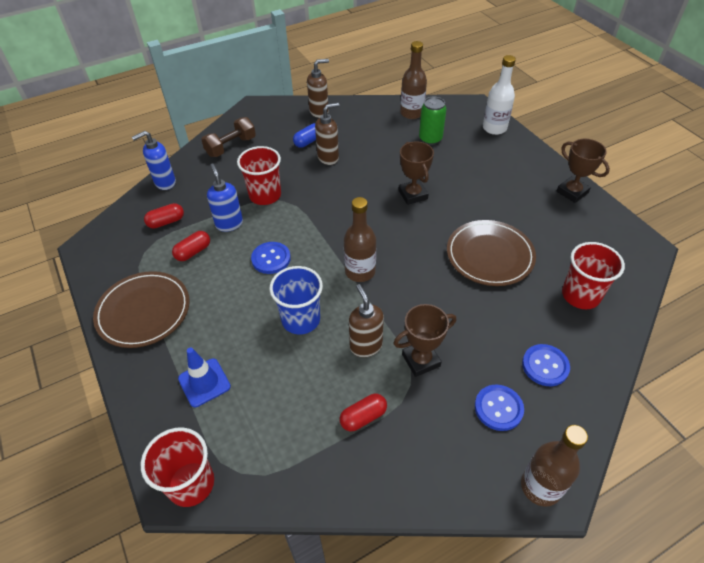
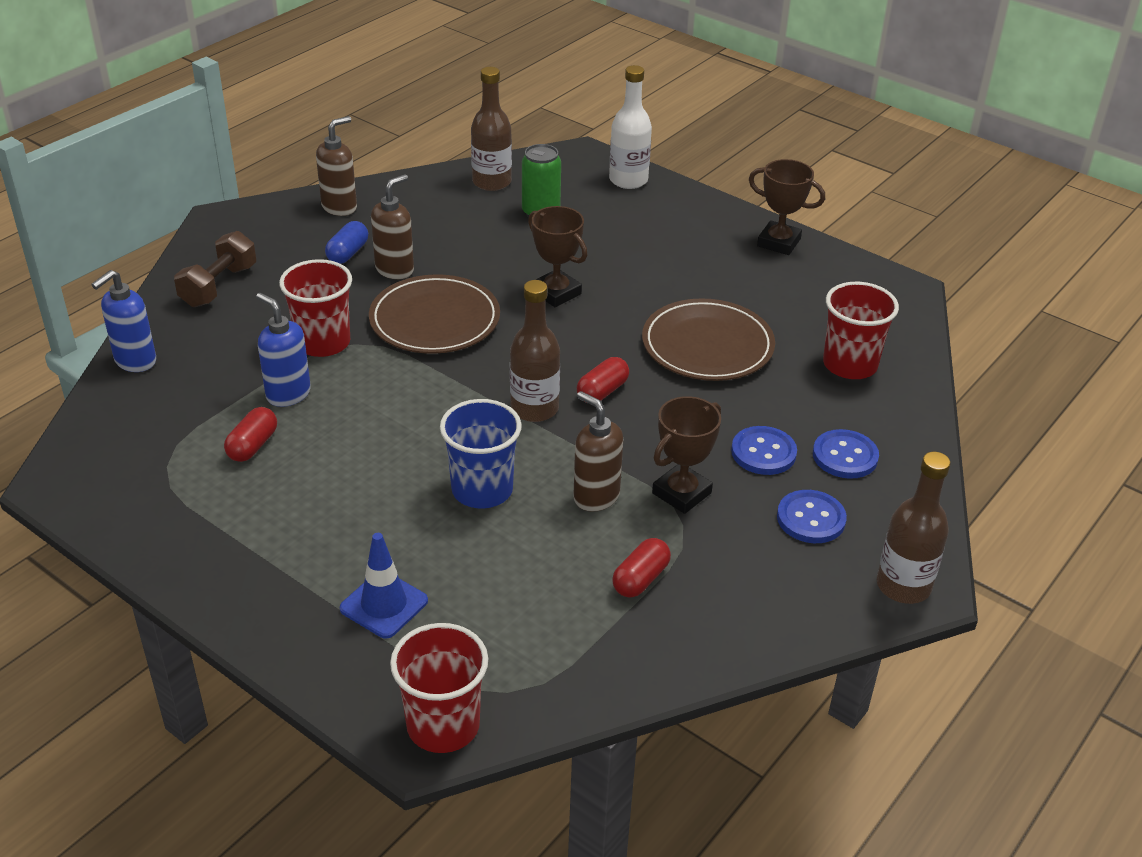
camera: 25 degrees left, 10 degrees down
(143, 311) = (223, 543): brown plate -> brown plate (435, 320)
(166, 222) = (177, 416): red capsule -> red capsule (602, 391)
(271, 259) = (387, 425): blue button -> blue button (763, 452)

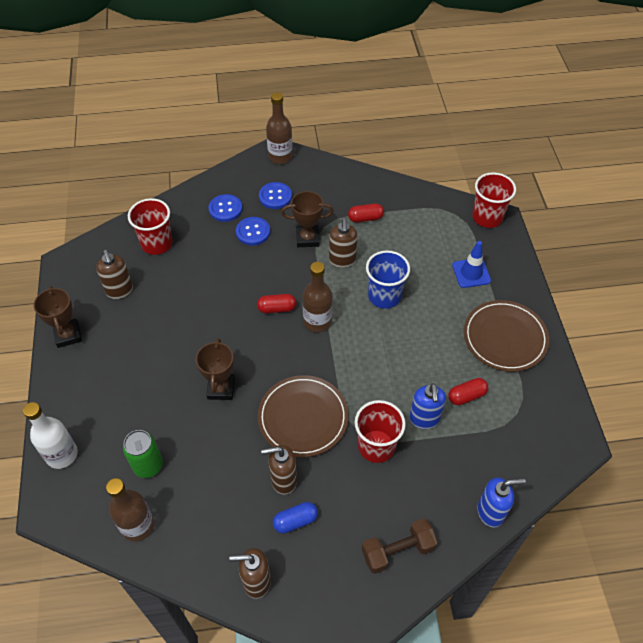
camera: 135 degrees left, 15 degrees up
(707, 345) = (198, 298): brown plate -> brown plate (505, 338)
(801, 301) = (119, 291): none -> brown soap dispenser

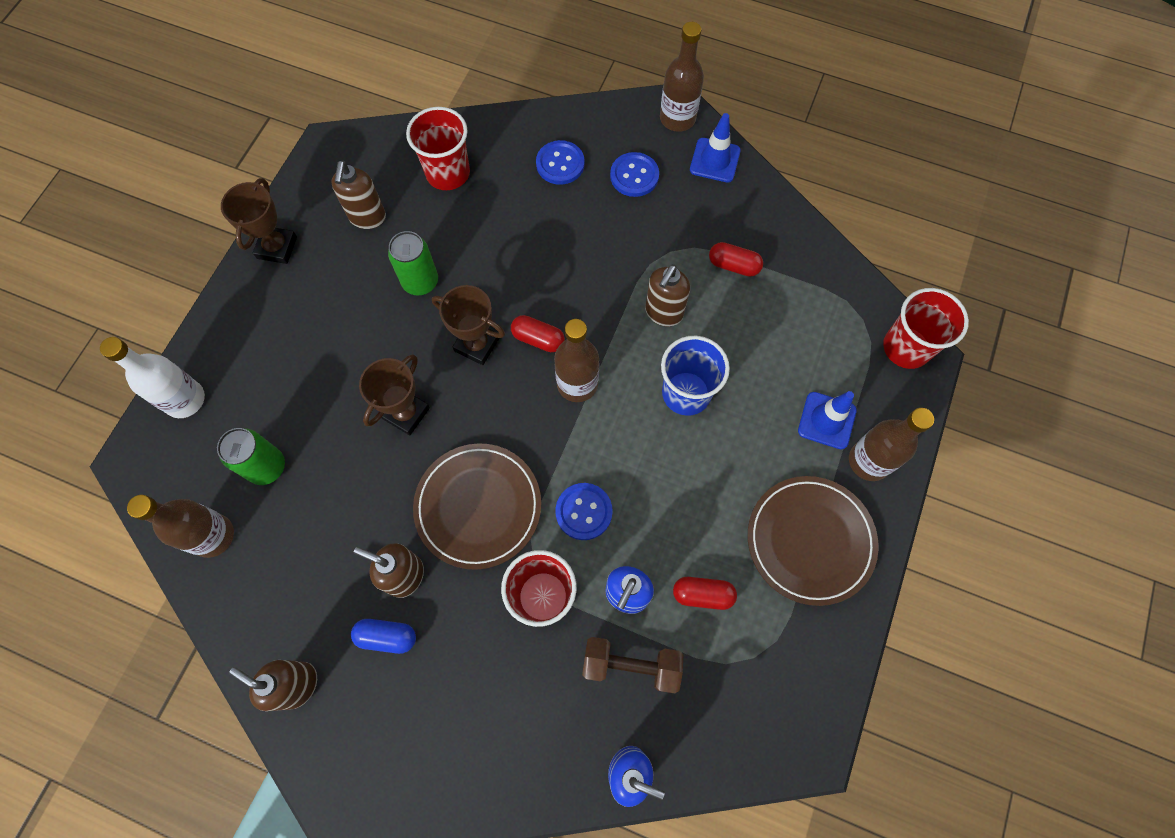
camera: 30 degrees right, 15 degrees up
(180, 311) = (420, 282): none -> green can
(253, 232) = (574, 214): blue button -> blue button (584, 512)
(307, 238) = (638, 258): brown trophy -> brown trophy (477, 345)
(317, 169) = (715, 160): none -> blue traffic cone
(397, 551) = (481, 749): brown dumbbell -> brown dumbbell (631, 665)
(507, 282) = (869, 461): none -> brown bottle

